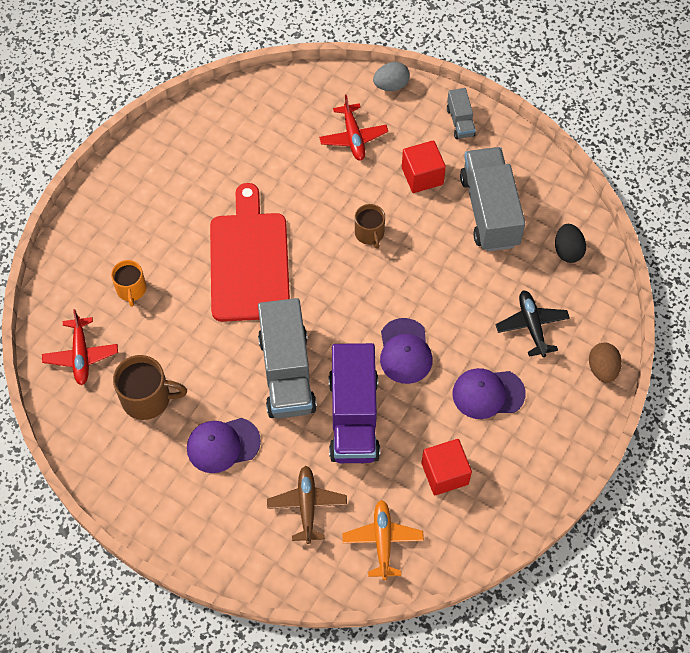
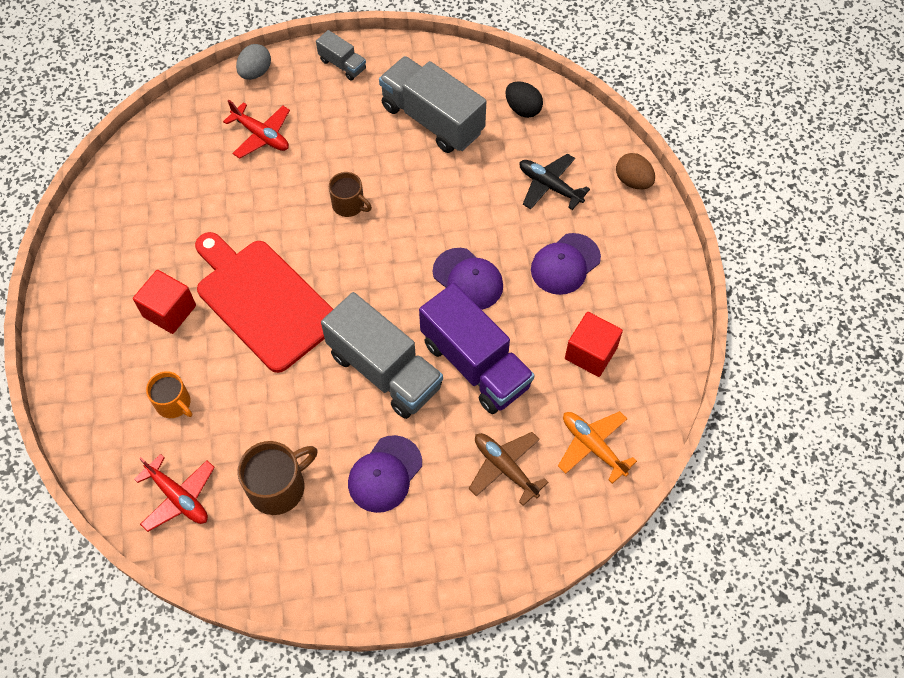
camera: 40 degrees left, 0 degrees up
(422, 176) = (350, 128): red cube -> red cube (169, 311)

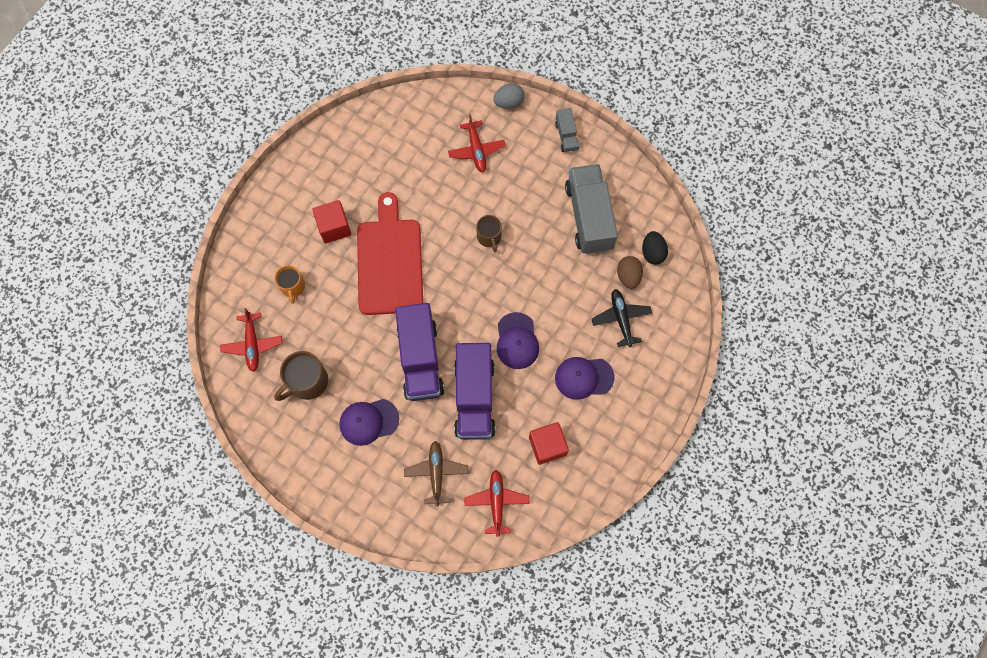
camera: 40 degrees right, 10 degrees up
(278, 487) = (307, 381): brown mug -> brown mug turned 135 degrees clockwise
(384, 370) = (420, 359): grey truck -> purple truck
(593, 446) = (497, 502): orange plane -> red plane
(633, 181) = (677, 356): brown egg -> brown egg (628, 276)

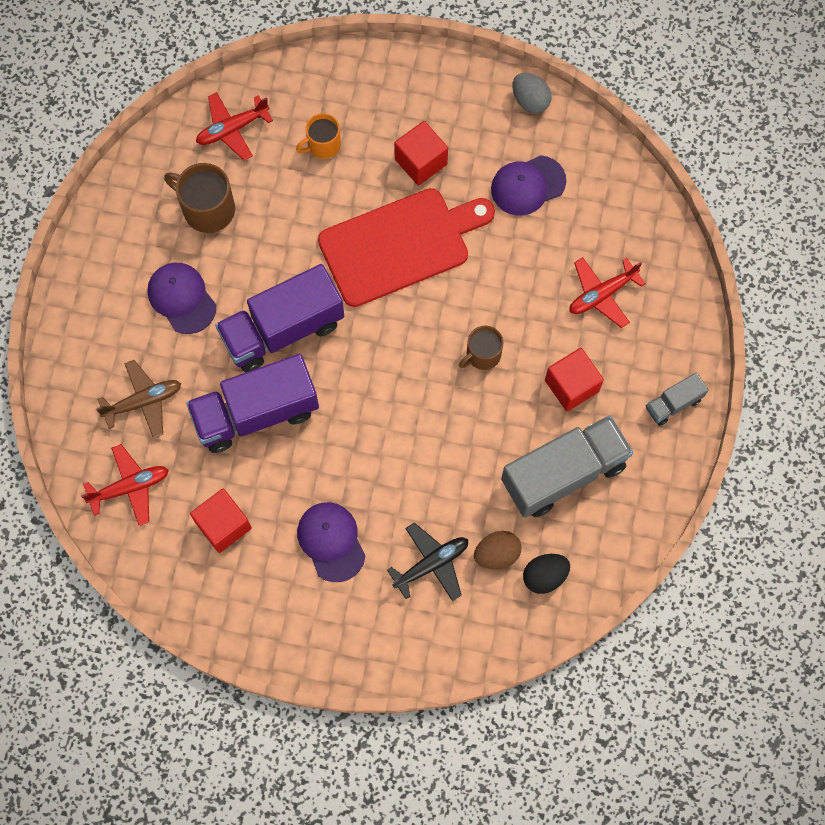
camera: 70 degrees right, 0 degrees up
(508, 102) = (691, 311): grey egg -> grey egg (530, 101)
(517, 341) = (351, 439): purple cap -> purple cap (528, 185)
(531, 191) = (571, 386): none -> red cube

